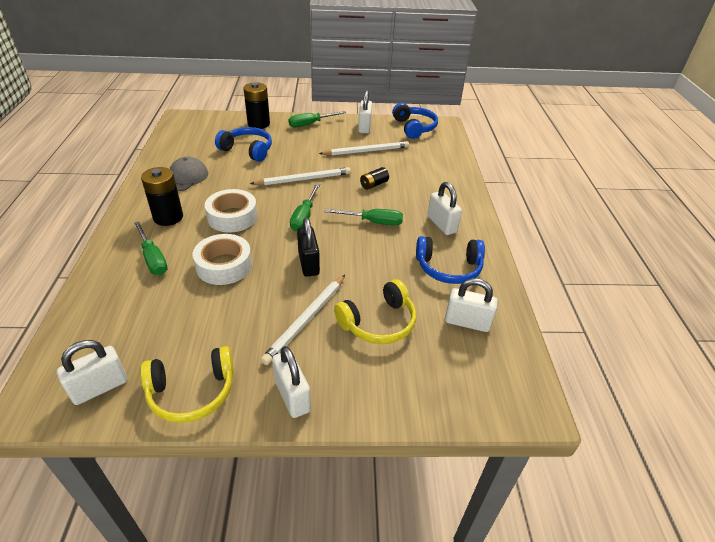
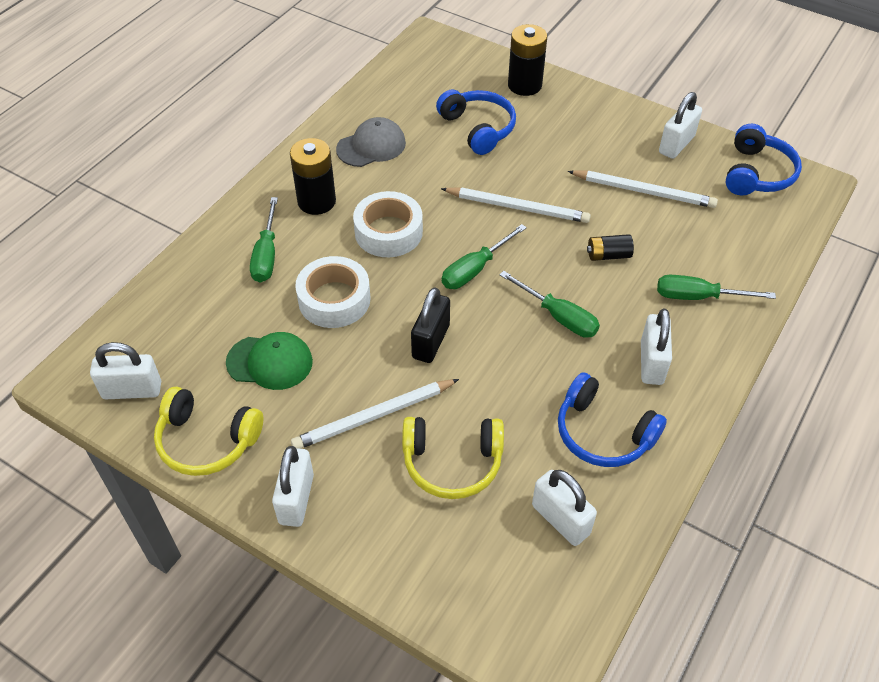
camera: 35 degrees right, 10 degrees up
(205, 320) = (270, 362): none -> green cap
(310, 124) = (598, 111): green screwdriver -> green screwdriver (698, 297)

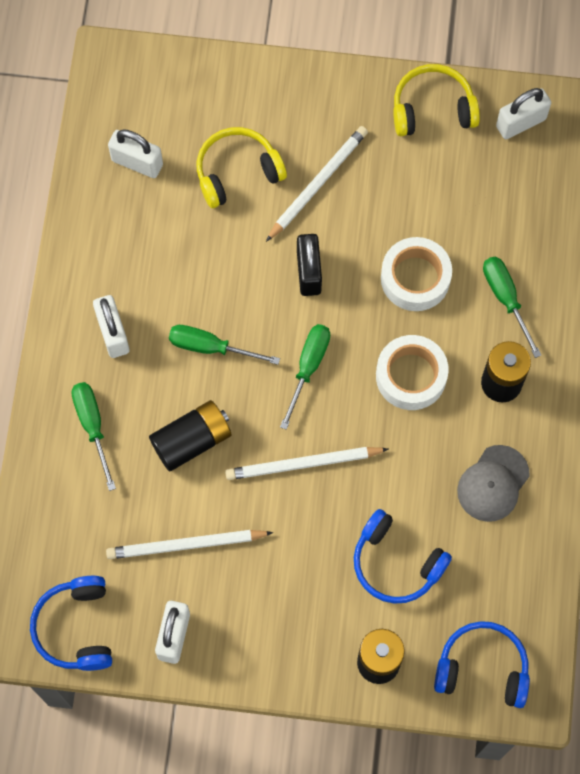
camera: 155 degrees right, 20 degrees up
(270, 362) = (430, 194): green cap -> none
(296, 499) = (337, 95): white padlock -> none
(603, 433) = (131, 248): blue headphones -> blue headphones (482, 668)
(608, 255) = (192, 440): black battery -> black battery, size x1.72
(698, 297) = (92, 426): green screwdriver -> green screwdriver turned 90 degrees counterclockwise

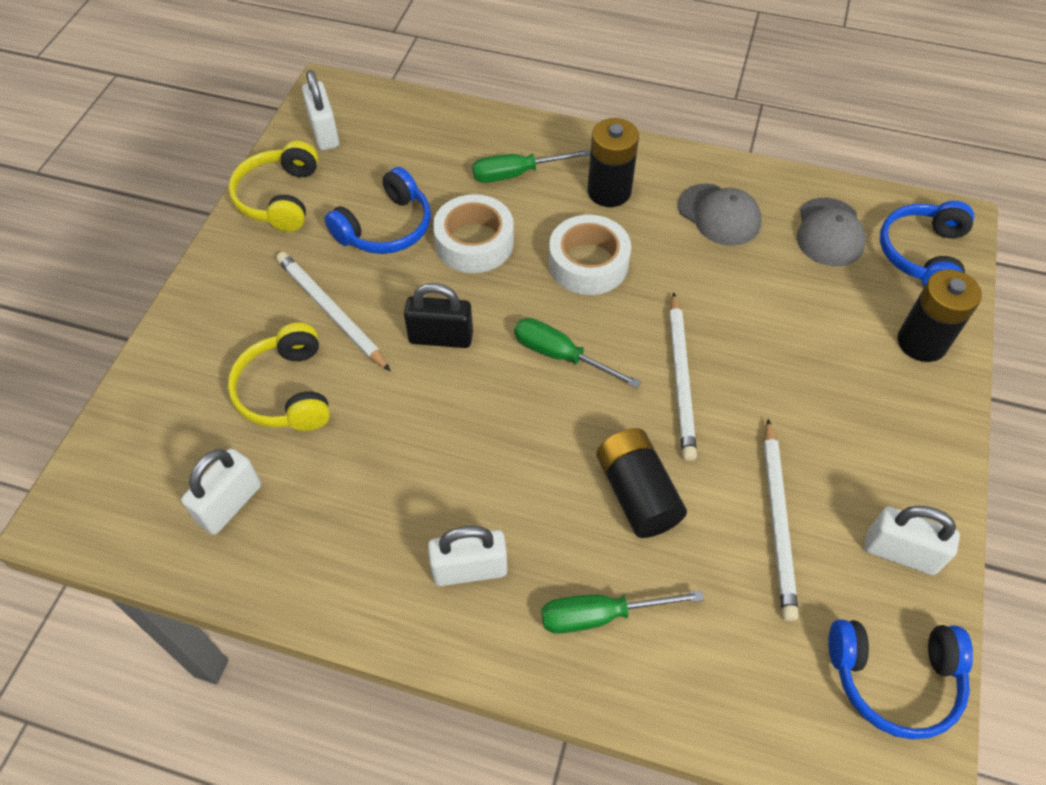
camera: 80 degrees left, 15 degrees down
(210, 347) = (514, 454): green screwdriver -> none
(396, 563) = (805, 309): blue headphones -> blue headphones (386, 227)
(492, 584) = (829, 232): none -> grey cap

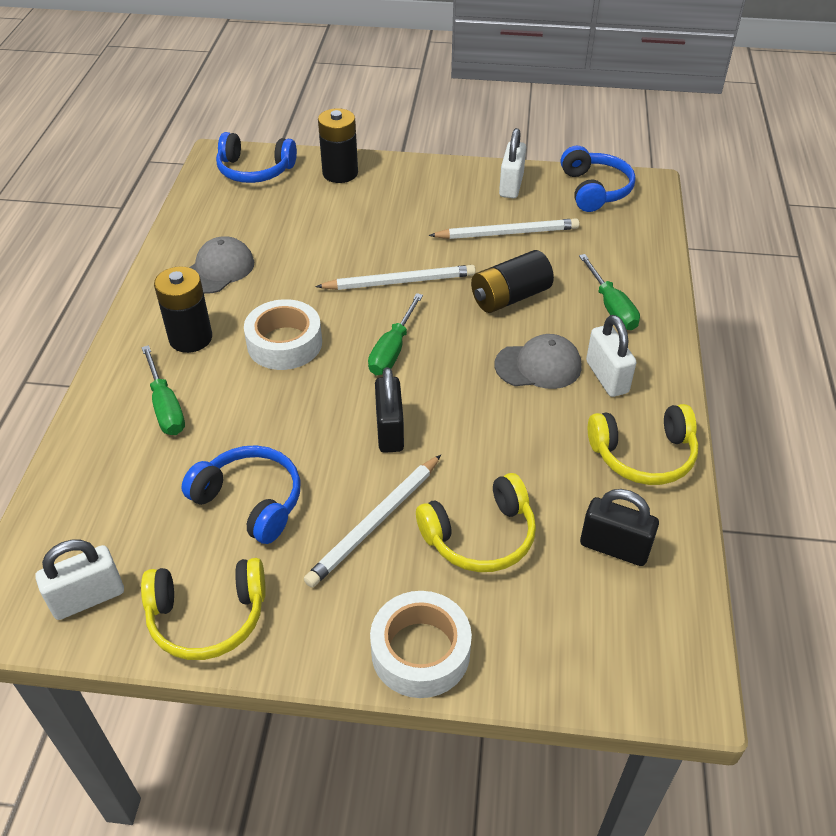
camera: 100 degrees left, 10 degrees down
(230, 504) = (614, 547): white padlock -> black padlock
(337, 572) = (643, 455): none -> yellow headphones
(474, 242) = (266, 425): white tape -> white tape (420, 651)
(829, 232) = (235, 212): grey cap -> grey cap (538, 366)

